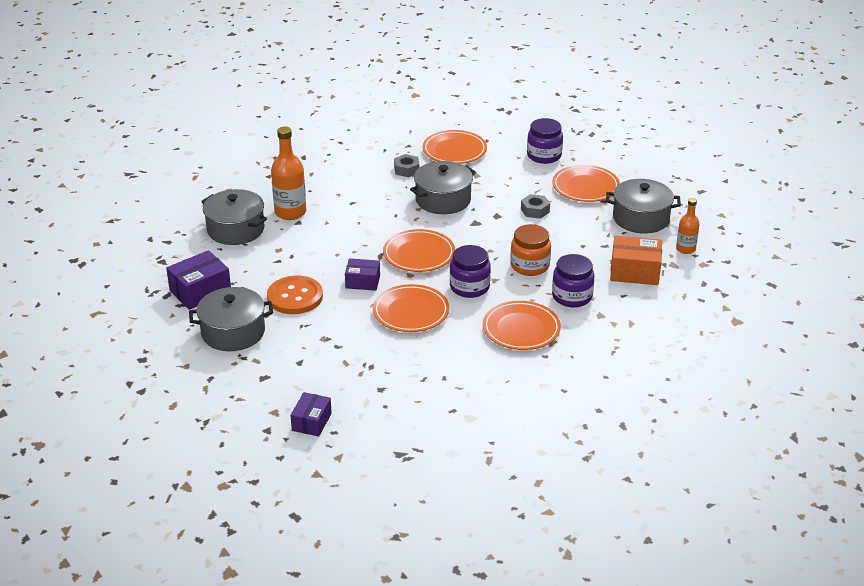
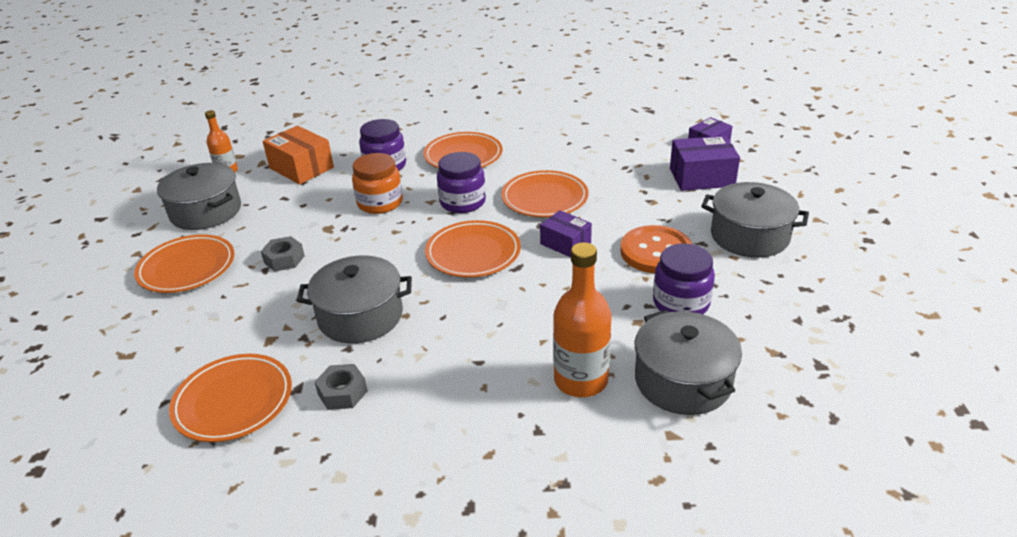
camera: 145 degrees left, 0 degrees up
(200, 291) = (773, 298): purple box -> purple box (701, 177)
(544, 156) = (147, 335): purple jar -> purple jar (681, 303)

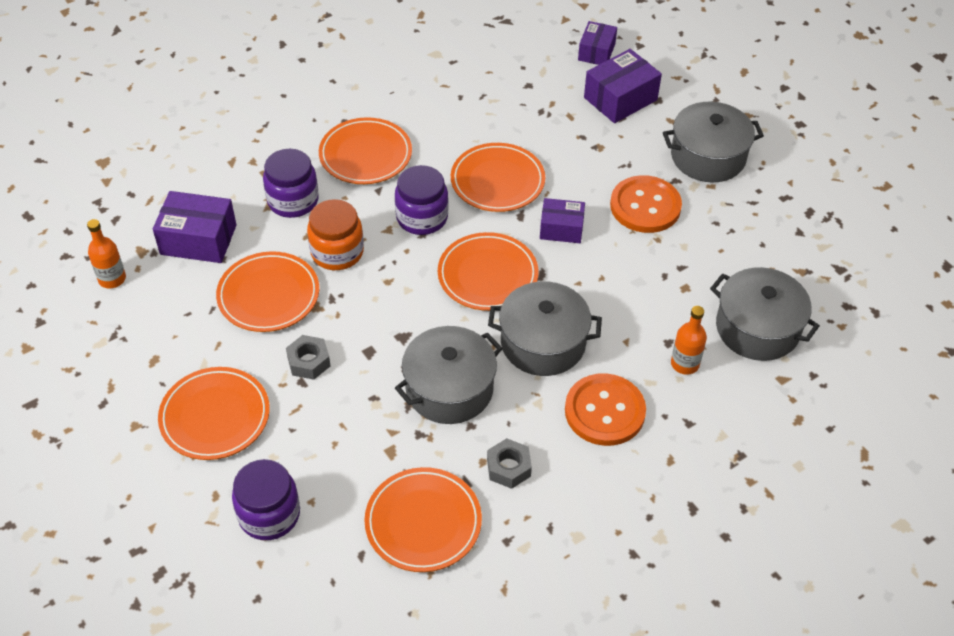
camera: 35 degrees left, 15 degrees up
(206, 211) = (152, 342): grey pot -> grey pot (543, 343)
(301, 168) = (198, 239): orange box -> purple box
(306, 212) = (268, 295): none -> orange plate
(468, 386) = (604, 411): none -> orange button
(581, 380) = (685, 364): orange bottle -> orange bottle, size x0.59
(681, 303) = (704, 253): purple jar -> purple jar (269, 514)

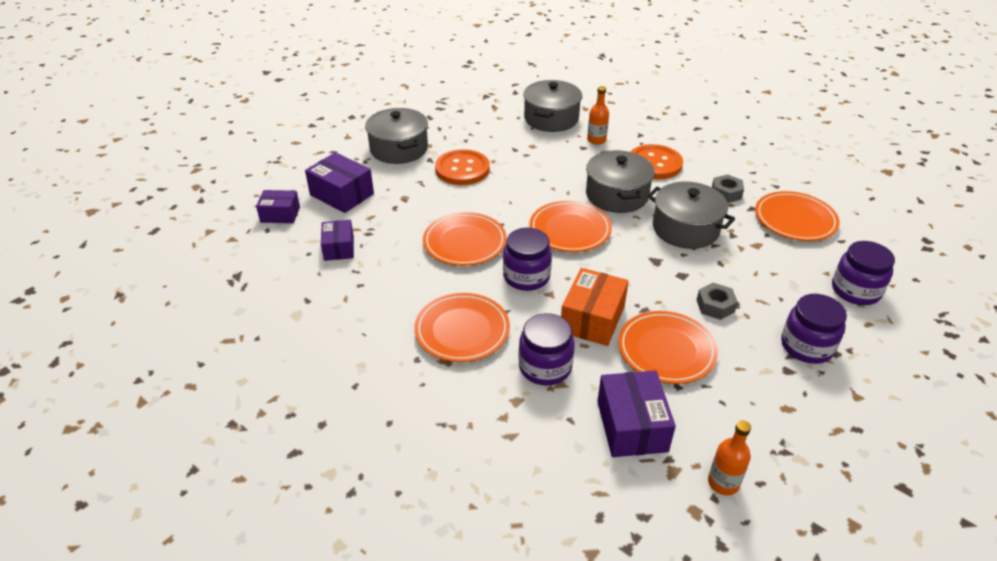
camera: 105 degrees left, 10 degrees down
(215, 416) = (806, 346): orange plate -> purple jar
(337, 252) = (592, 319): orange jar -> orange box
(561, 229) = (503, 203): purple box -> purple box (339, 248)

